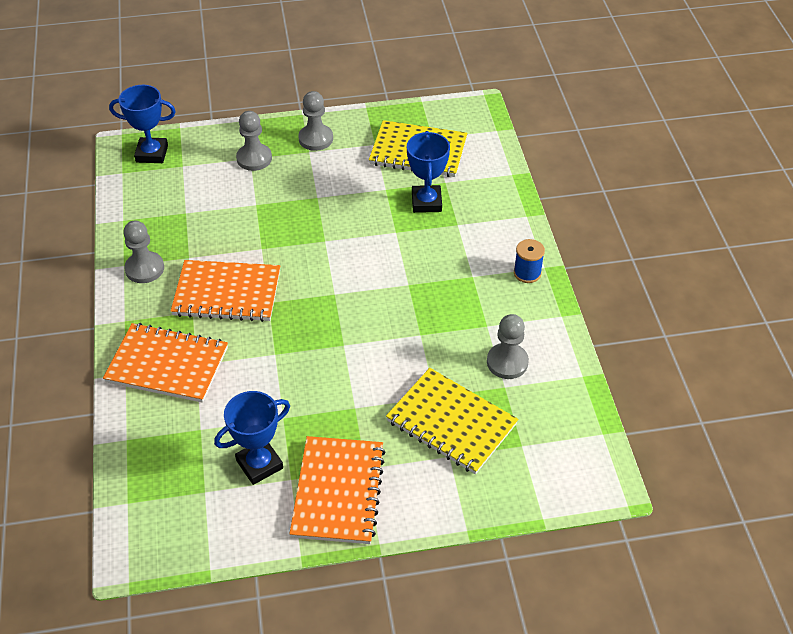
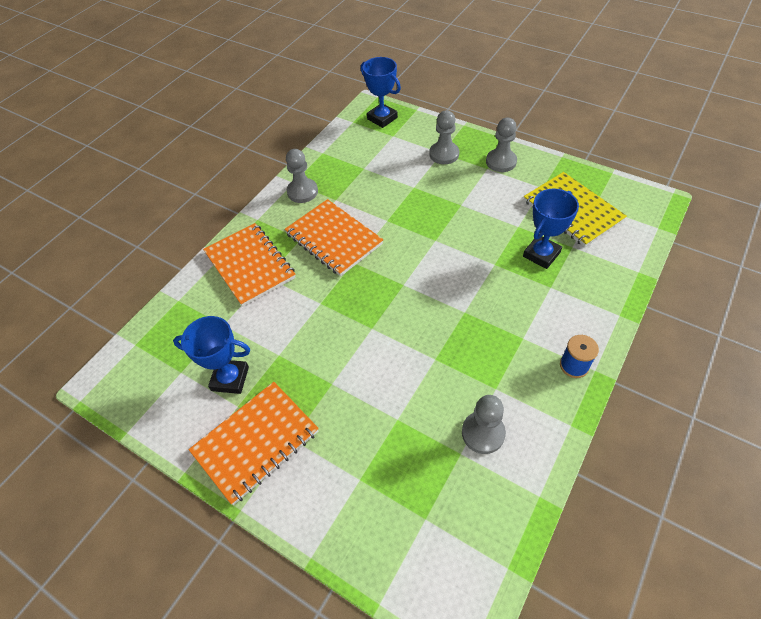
camera: 45 degrees right, 5 degrees up
(451, 423) = (388, 452): yellow notebook -> none

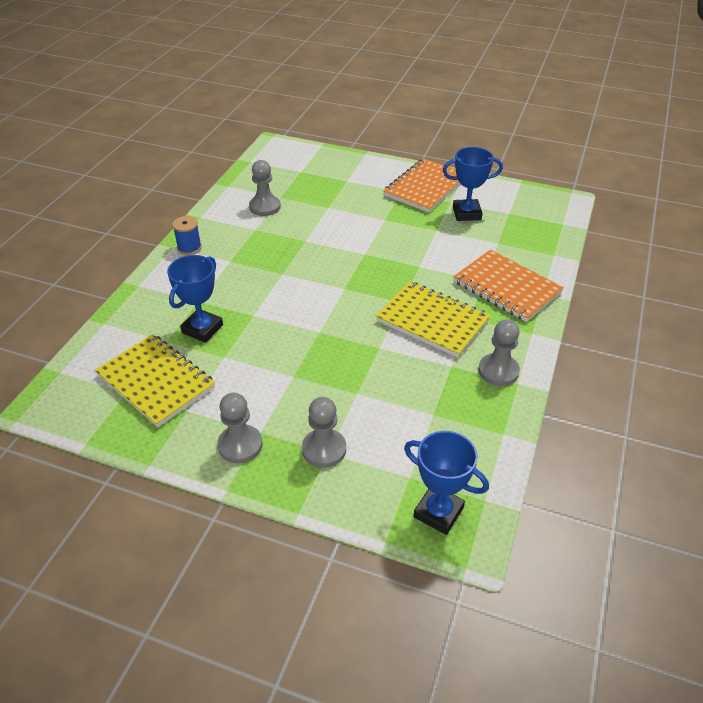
camera: 165 degrees right, 10 degrees down
(333, 239) = (432, 321): orange notebook -> yellow notebook

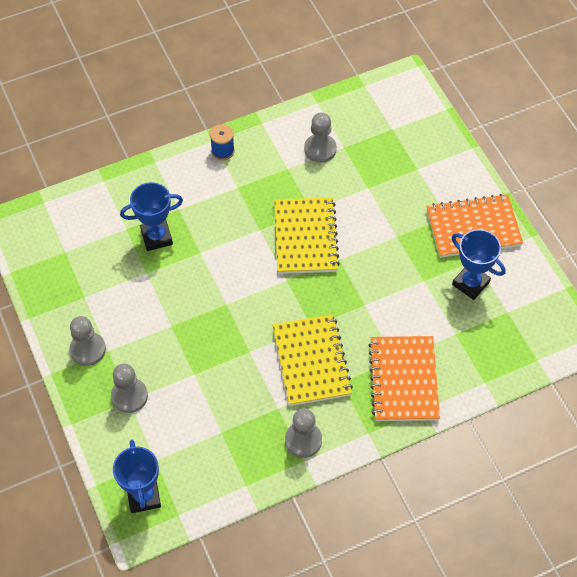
camera: 45 degrees right, 15 degrees up
(156, 381) = (88, 258): yellow notebook -> yellow notebook (305, 237)

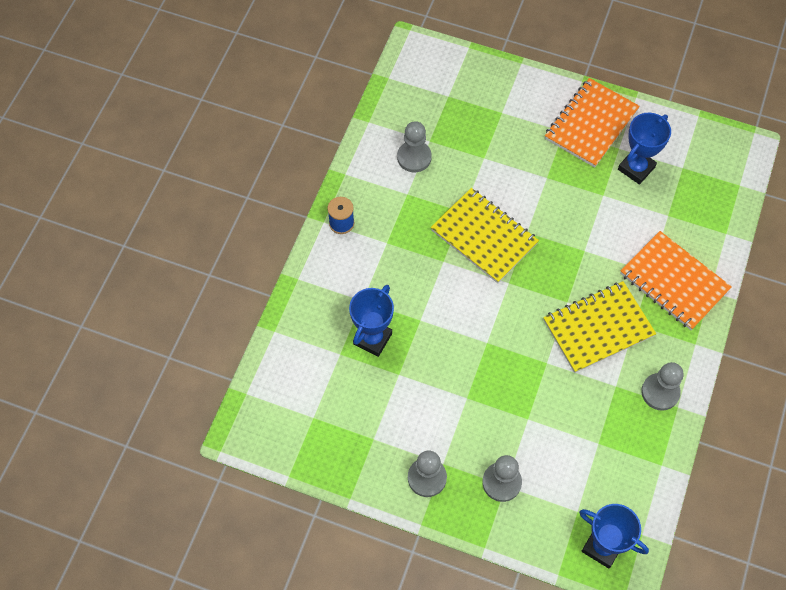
camera: 45 degrees left, 5 degrees up
(311, 361) = (598, 328): yellow notebook -> yellow notebook turned 60 degrees counterclockwise
(470, 283) = (636, 168): blue trophy -> blue trophy turned 45 degrees counterclockwise

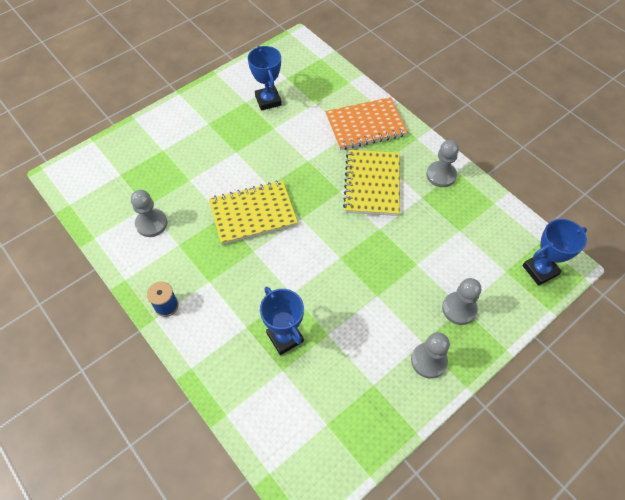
camera: 60 degrees left, 5 degrees down
(591, 124) = (215, 106): orange notebook -> none

